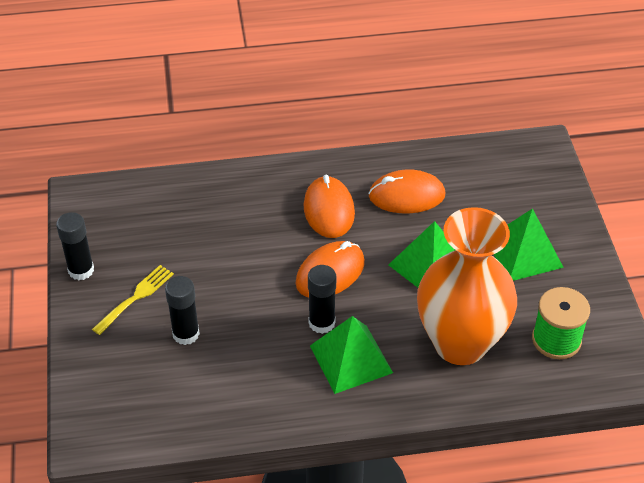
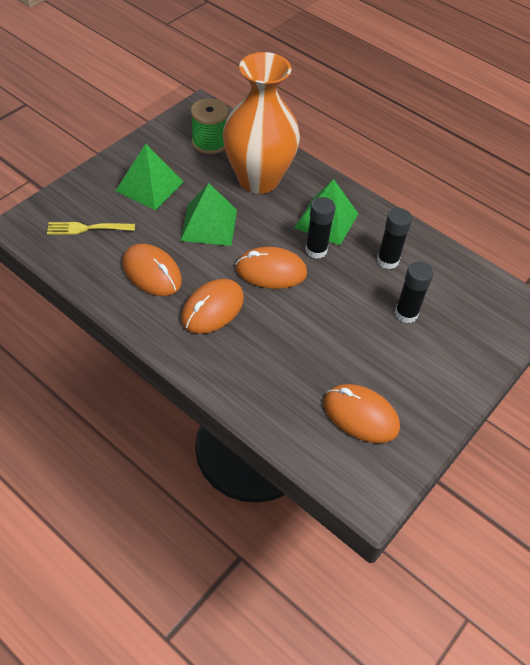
camera: 135 degrees left, 5 degrees up
(81, 270) = (434, 423): black glue stick -> black glue stick (387, 260)
(135, 298) = (415, 366): yellow fork -> yellow fork (88, 228)
(138, 232) = (360, 415): none -> orange mouse

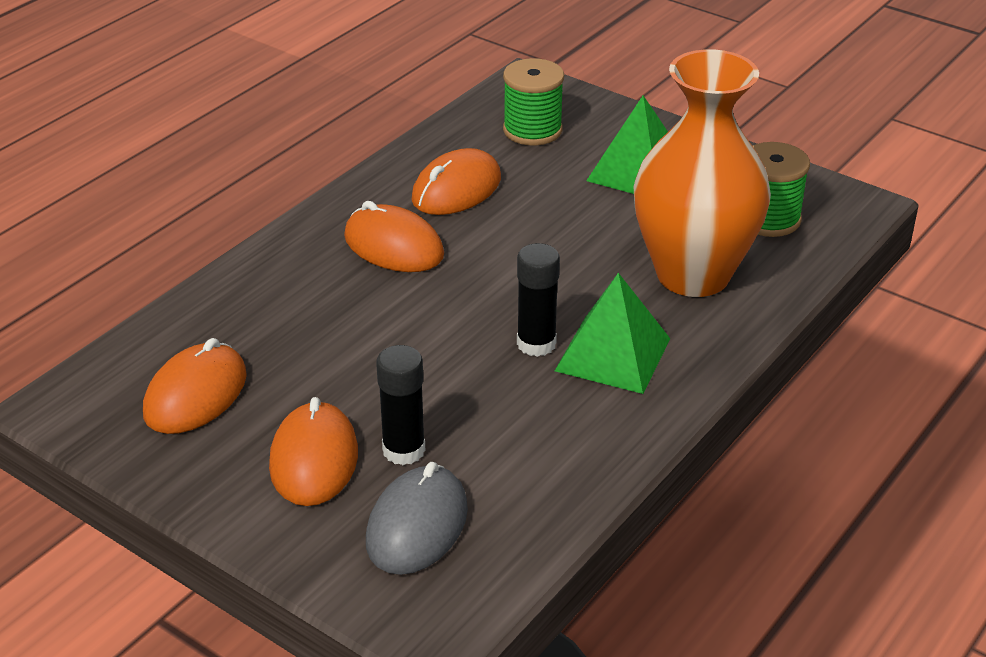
camera: 90 degrees right, 15 degrees down
(88, 228) = (532, 130): yellow fork -> green spool
(209, 225) = (567, 231): green pyramid -> none
(271, 271) = (479, 297): orange mouse -> orange mouse (314, 459)
(387, 260) = (528, 430): black glue stick -> none
(462, 311) = (417, 525): none -> grey mouse

